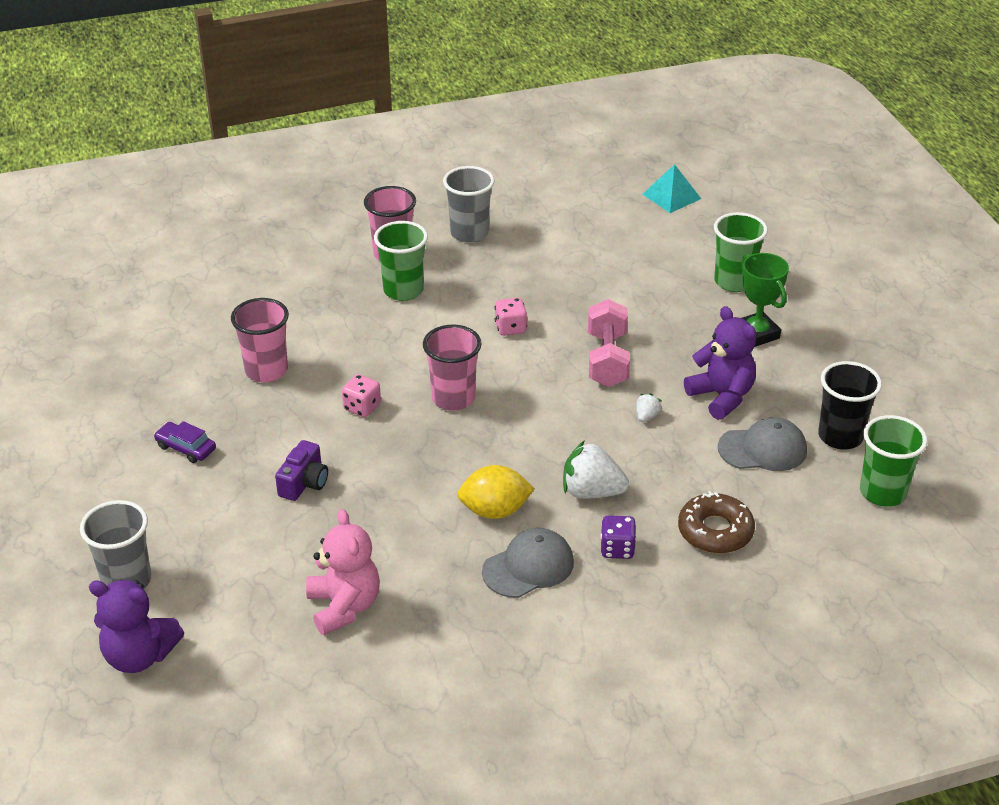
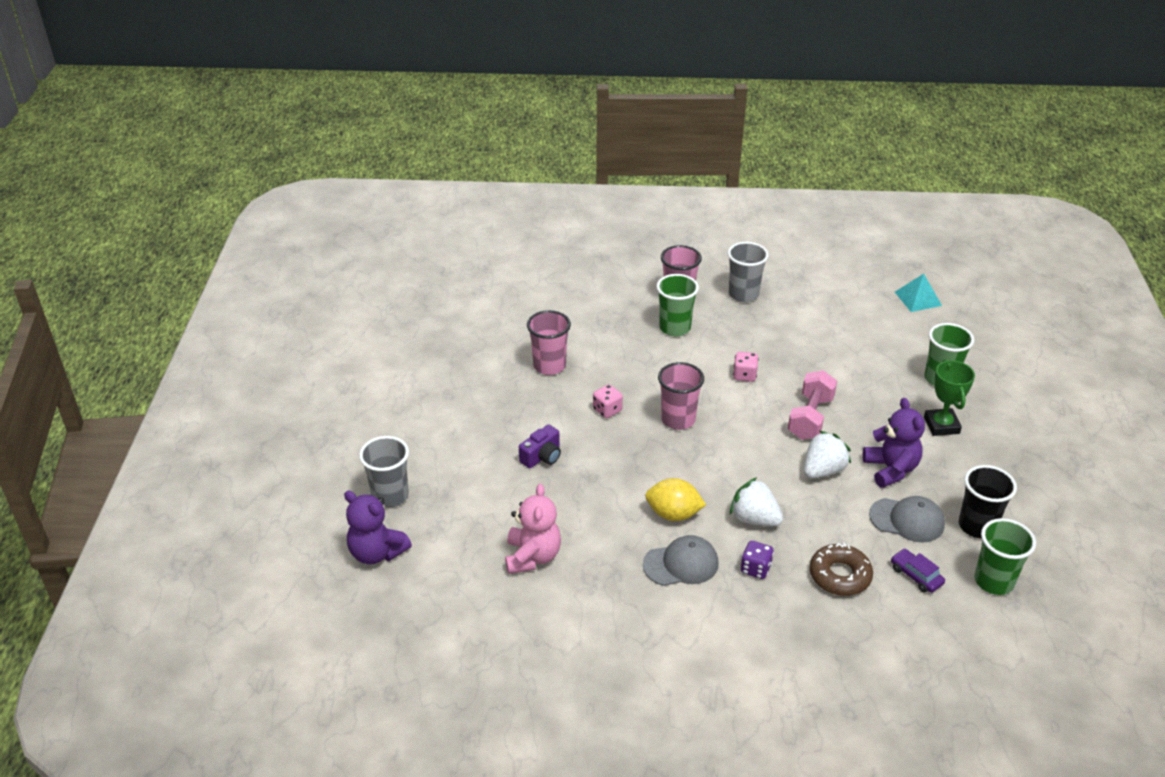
camera: 20 degrees right, 0 degrees up
(186, 448) = (470, 409): purple car -> purple car (916, 575)
(646, 416) = (823, 470): white strawberry -> white strawberry, size x2.06

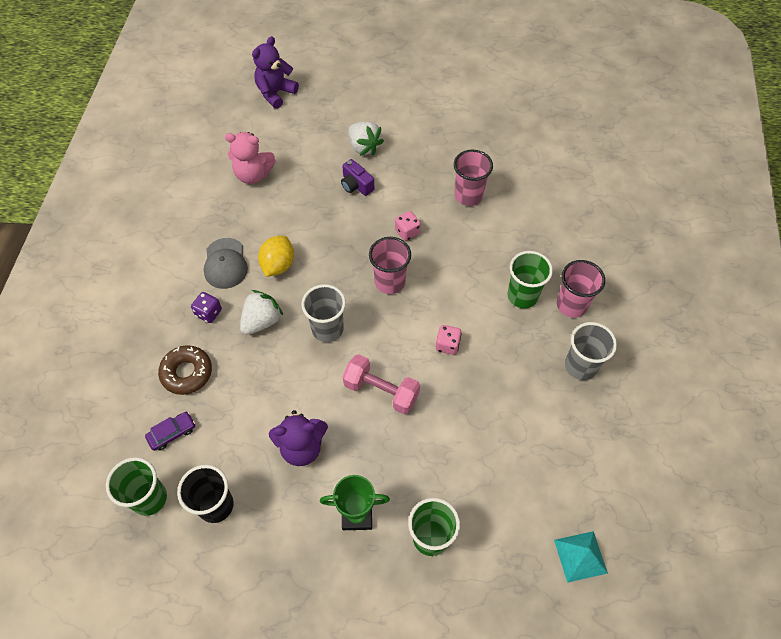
camera: 95 degrees right, 20 degrees up
(390, 496) = (328, 98): grey cup -> grey cup (327, 329)
(823, 470) = (310, 387): white strawberry -> white strawberry (364, 147)
(907, 520) = (236, 443): grey cap -> none

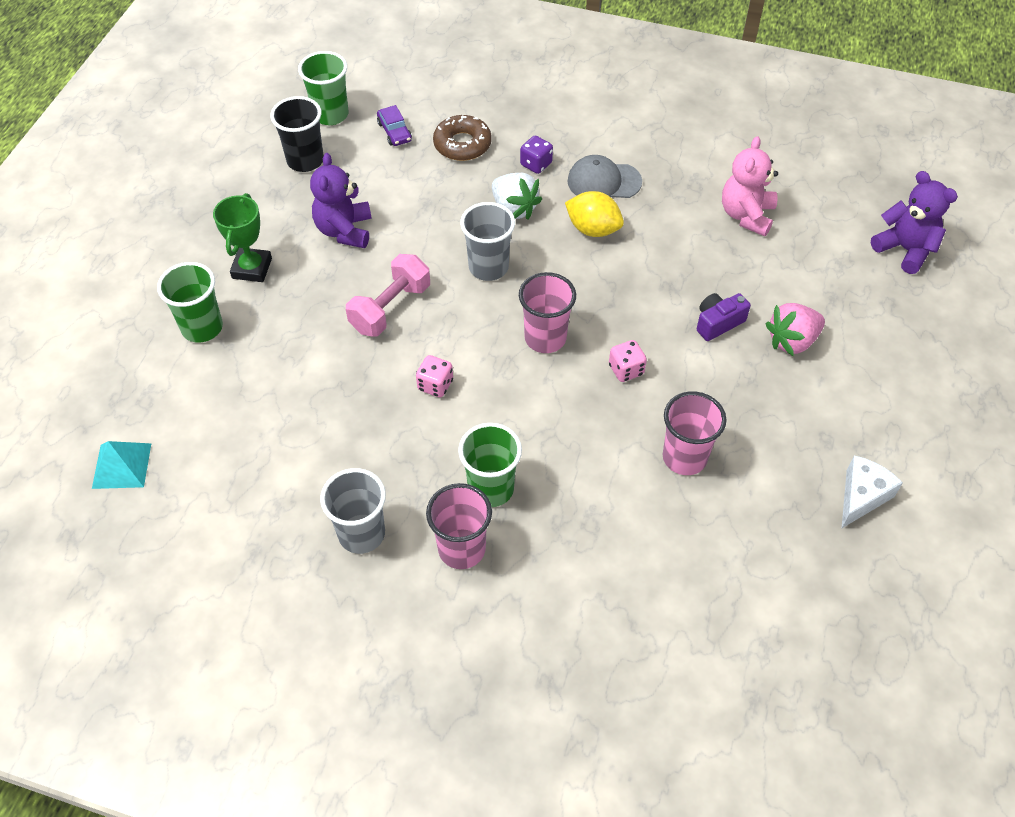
camera: 100 degrees right, 5 degrees down
(364, 147) = (792, 341): white strawberry -> pink strawberry
(471, 114) = (862, 496): none -> white cheese

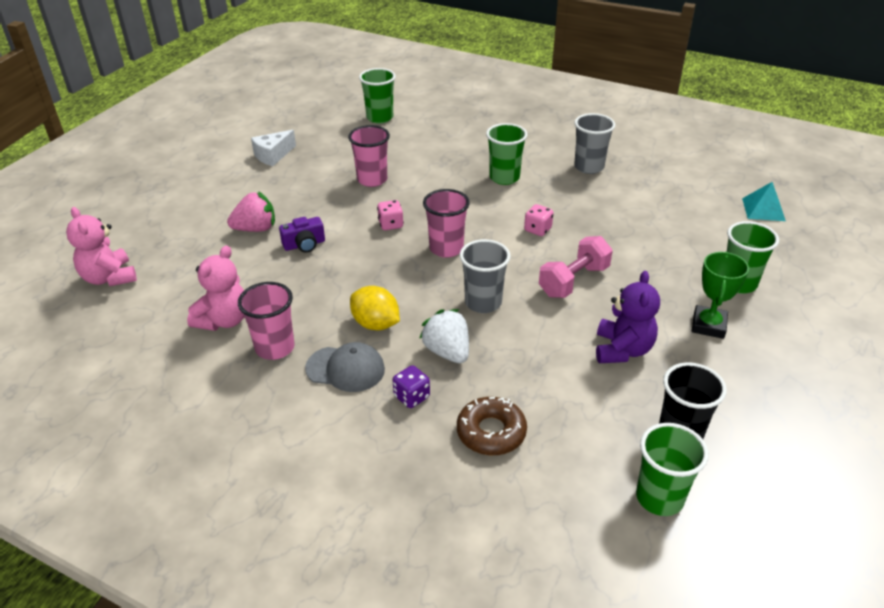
camera: 170 degrees left, 15 degrees down
(394, 132) = (573, 460): purple car -> none
(461, 549) = (526, 156): pink cup -> pink cup (275, 348)
(739, 637) = (380, 118): none -> green cup
(905, 249) = (109, 278): purple teddy bear -> pink teddy bear

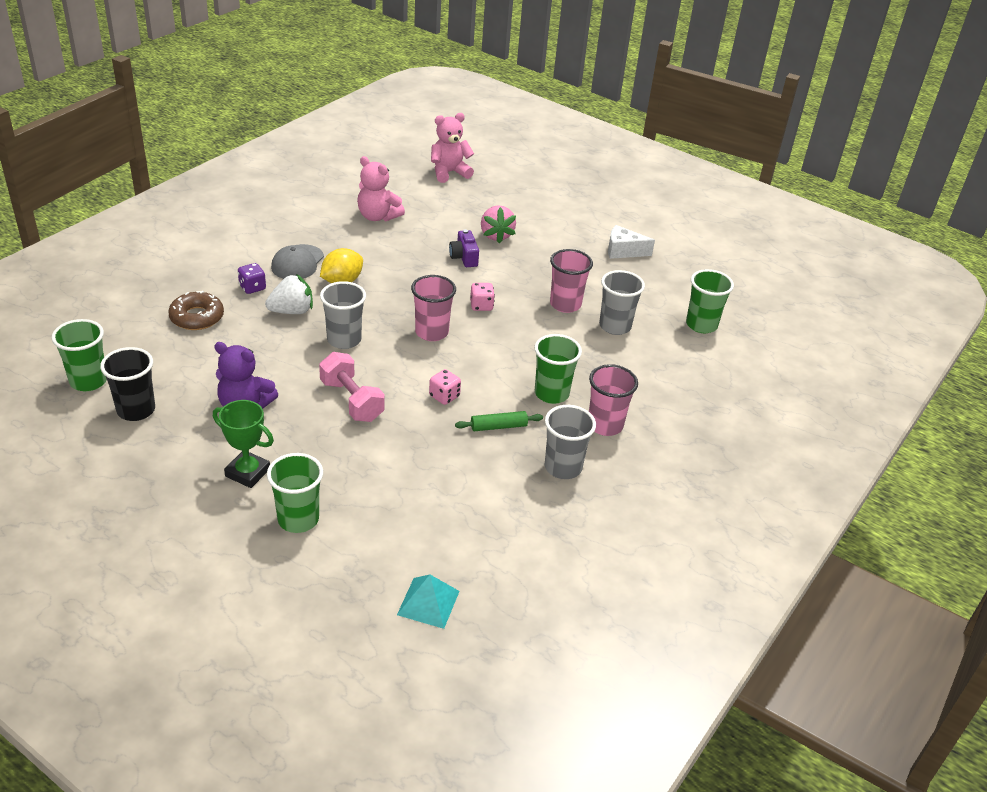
camera: 95 degrees right, 0 degrees up
(273, 155) = (623, 251): white cheese -> white cheese turned 45 degrees counterclockwise
(275, 348) = (336, 235): pink cup -> pink cup (605, 425)
(397, 154) = (615, 326): none -> grey cup
(560, 198) = (498, 426): none -> green rolling pin

